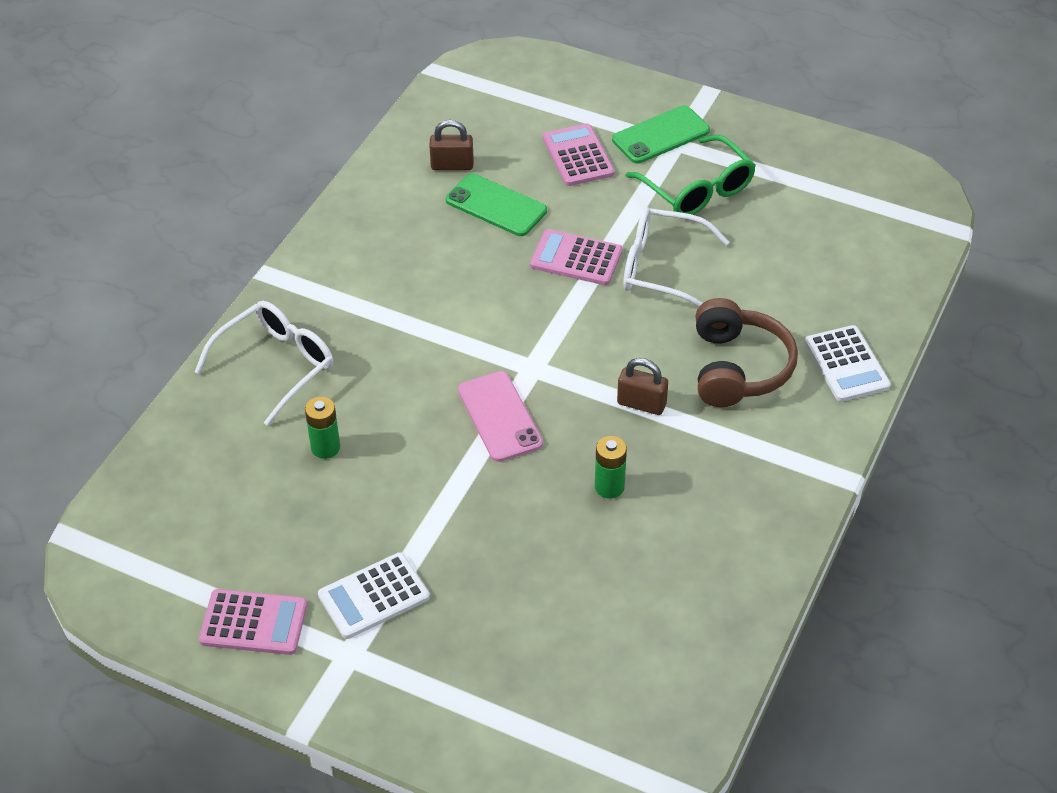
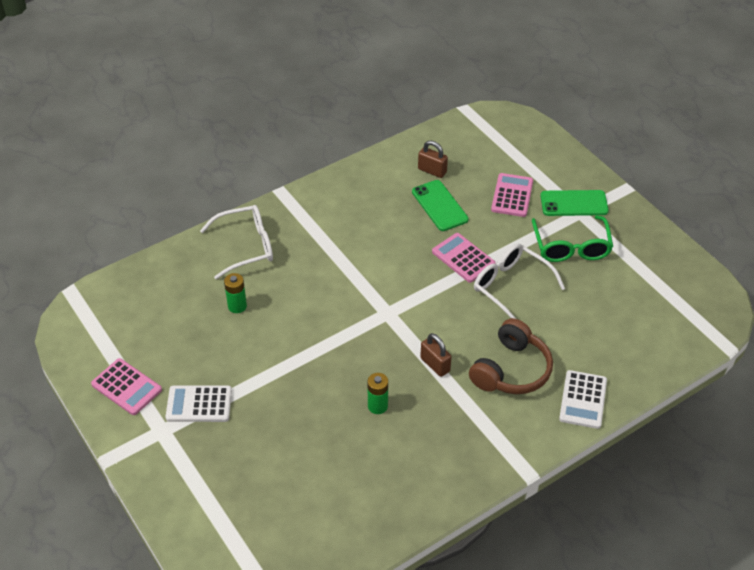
camera: 30 degrees right, 0 degrees up
(499, 417) = (346, 333): pink phone -> none

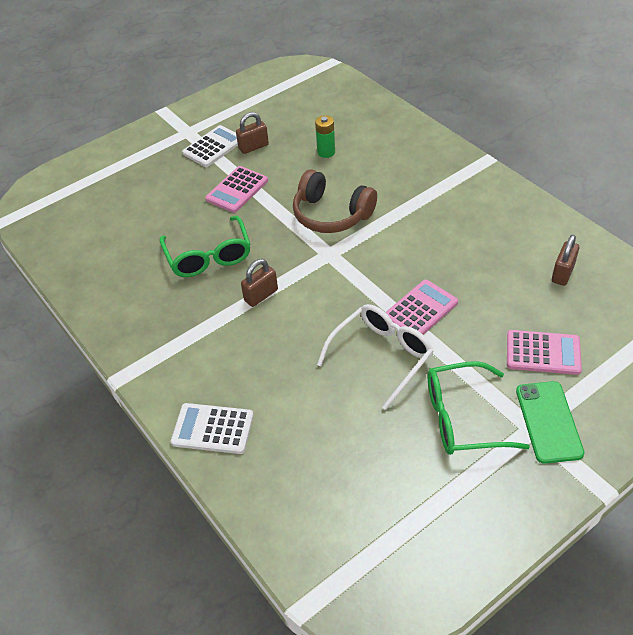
camera: 90 degrees right, 0 degrees up
(126, 387) = (232, 107): pink calculator -> pink calculator (237, 190)
(199, 404) = (213, 147): white calculator -> white calculator turned 45 degrees clockwise
(210, 367) = (253, 147): none -> brown padlock
(246, 246) = (403, 147): white glasses -> none
(377, 406) = (209, 256): green battery -> green glasses
(439, 206) = (503, 284): green phone -> none
(511, 370) = (255, 360): brown headphones -> brown headphones (331, 214)

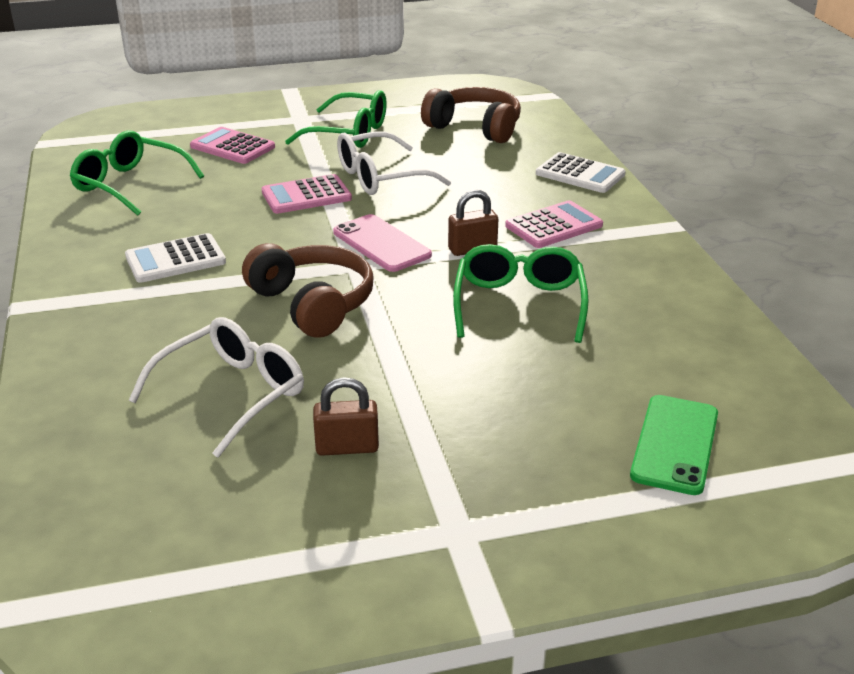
camera: 160 degrees left, 15 degrees down
(213, 147) = (422, 474): white calculator -> white calculator (175, 259)
(237, 190) = (426, 379): pink calculator -> pink calculator (554, 226)
(326, 152) = (232, 394): green battery -> white glasses
(326, 278) = (381, 244): none -> pink phone
(348, 481) = (475, 128): none -> brown headphones
(548, 422) = (283, 118): green phone -> green phone (675, 444)
(562, 273) = (129, 184): brown padlock -> green glasses

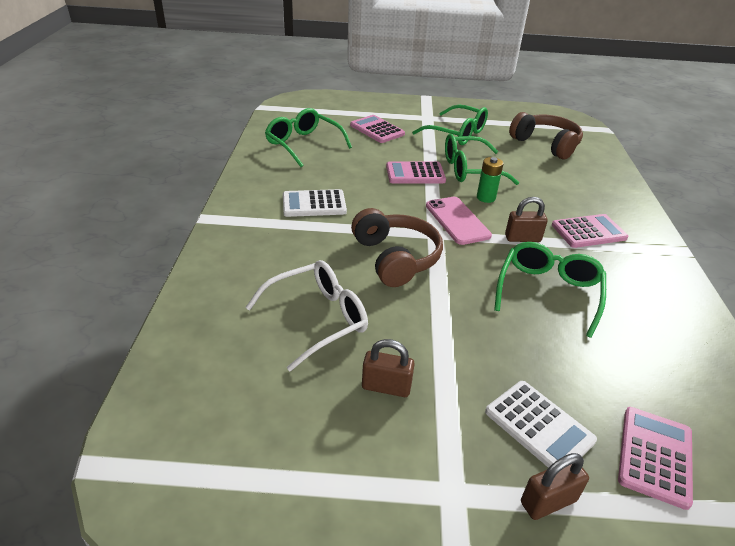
camera: 15 degrees right, 5 degrees up
(380, 177) = (469, 169): white glasses -> green glasses
(412, 209) = (486, 197): none -> green battery
(567, 514) = (548, 501): none -> brown padlock
(580, 174) = (617, 194): white calculator -> white calculator (539, 426)
(675, 444) = (655, 456): green phone -> pink calculator

